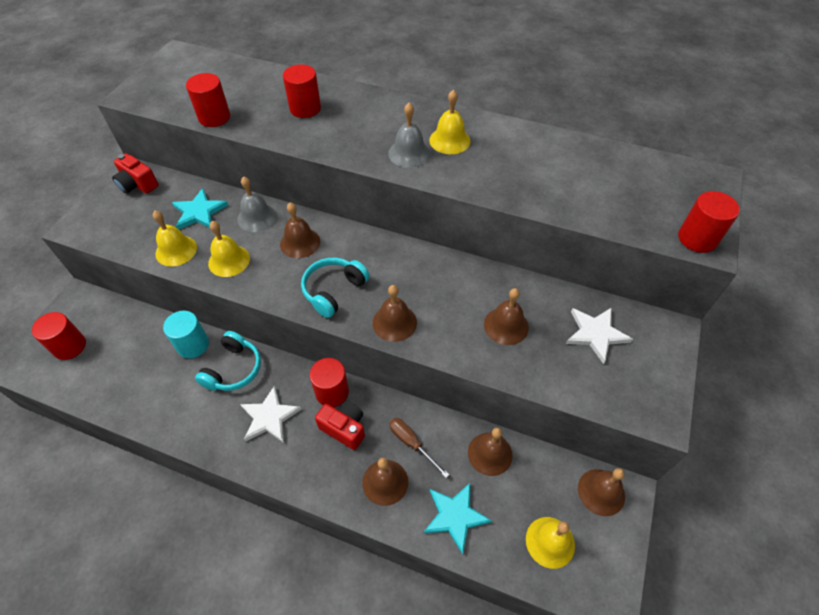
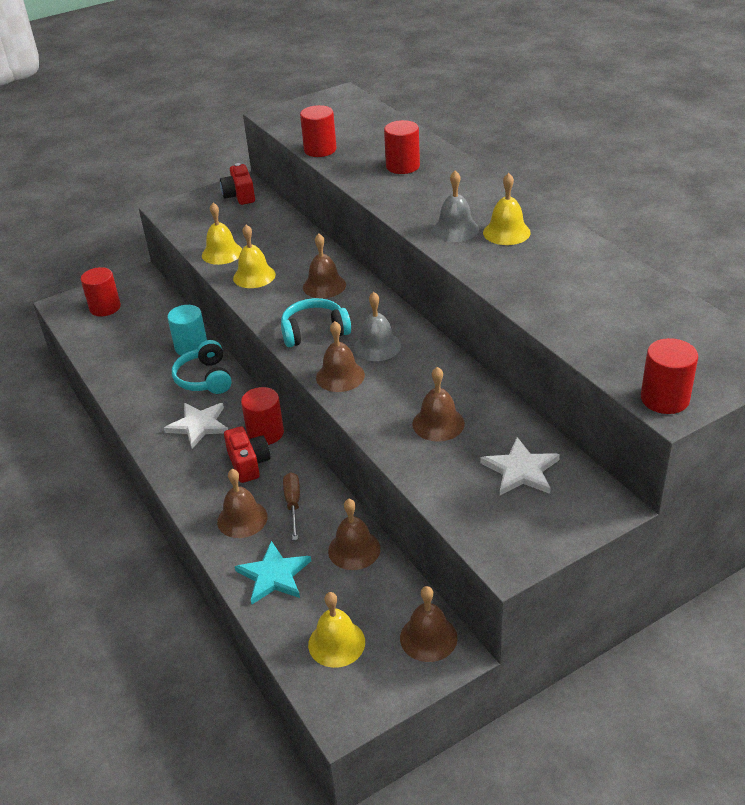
camera: 40 degrees right, 15 degrees down
(199, 212) = (266, 232): turquoise star -> none
(233, 369) = (205, 378): turquoise headphones -> turquoise headphones turned 105 degrees clockwise
(257, 217) = (308, 254): grey bell -> grey bell (377, 346)

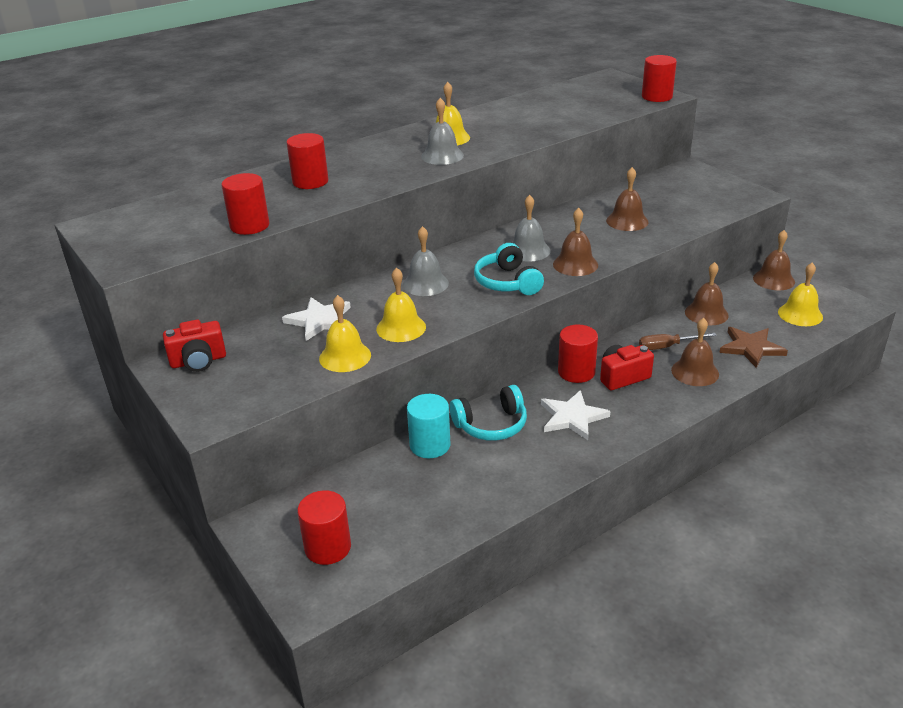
camera: 95 degrees left, 5 degrees down
(274, 575) = (751, 348): turquoise star -> brown star
(324, 286) = (425, 284): brown bell -> grey bell
(521, 470) = (668, 192): white star -> white star (319, 320)

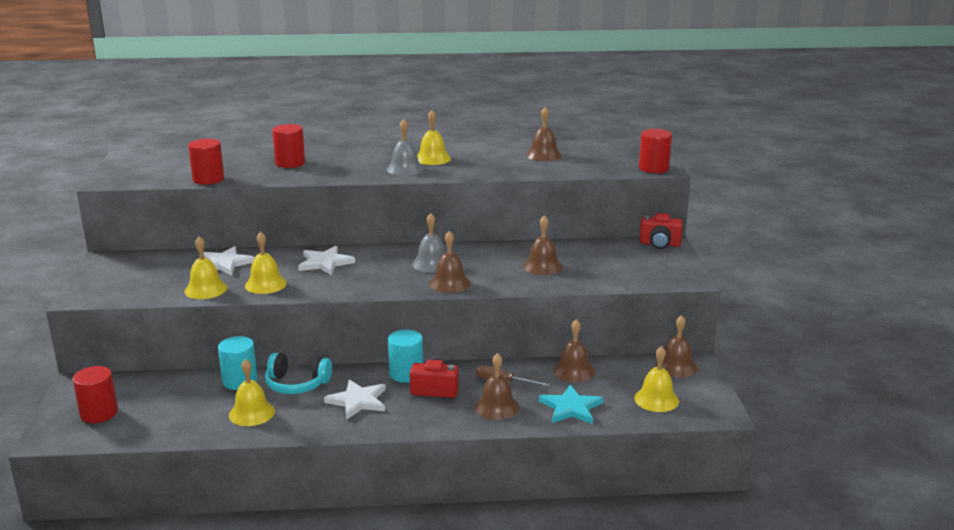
camera: 30 degrees right, 10 degrees down
(198, 361) = (123, 263): red camera -> red camera (659, 244)
(425, 284) = (325, 263): grey bell -> white star
(490, 473) = (251, 413): none -> yellow bell
(507, 282) = (381, 279): turquoise headphones -> none
(544, 108) = (543, 155): none -> brown bell
(576, 372) = (406, 374): red cylinder -> turquoise cylinder
(751, 348) = (571, 408): brown star -> turquoise star

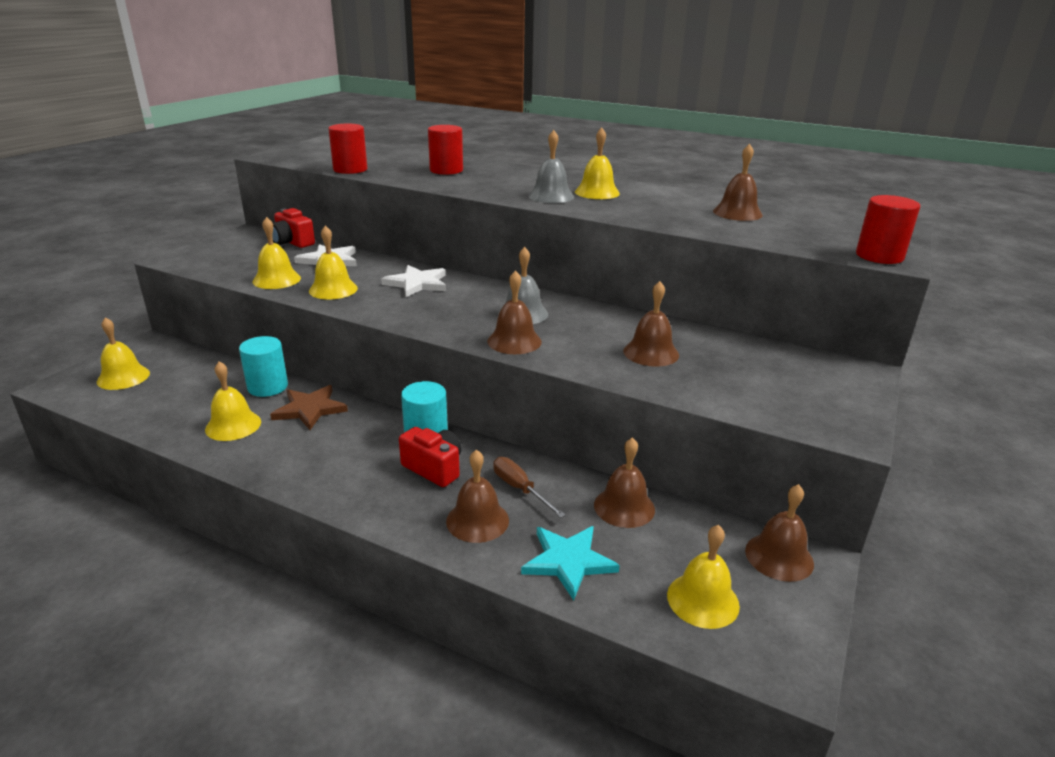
camera: 30 degrees right, 5 degrees up
(99, 413) = (123, 377): red cylinder -> yellow bell
(296, 384) = (310, 409): turquoise headphones -> brown star
(358, 401) = (341, 451): white star -> none
(659, 244) = (849, 368): red camera -> red camera (292, 242)

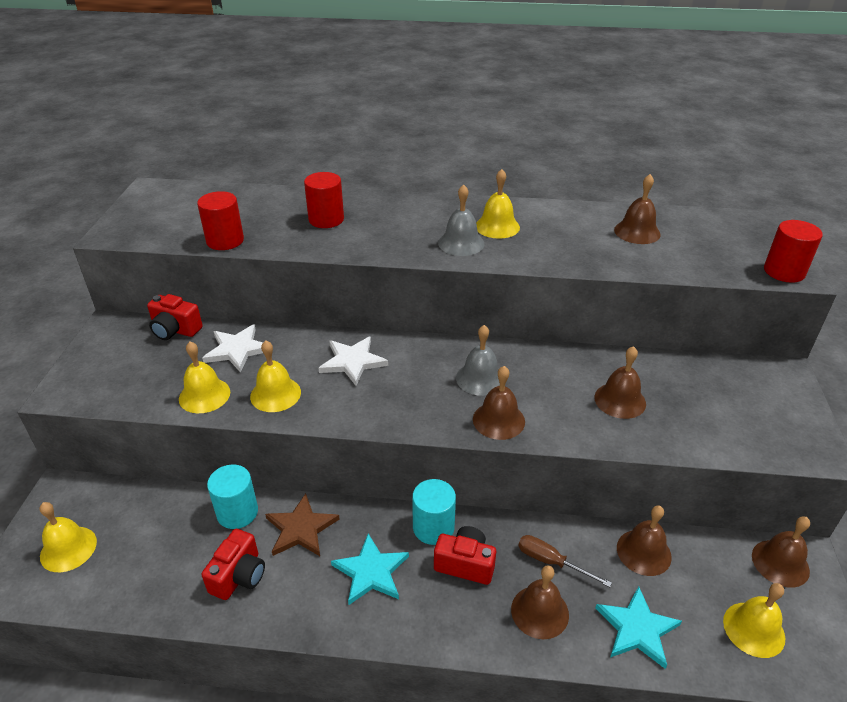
camera: 20 degrees left, 10 degrees up
(233, 425) = (239, 576): yellow bell -> red camera
(344, 451) = (371, 572): none -> turquoise star

